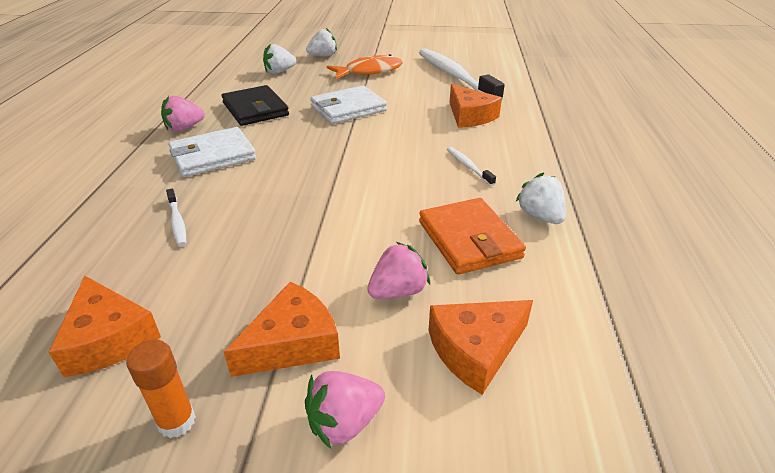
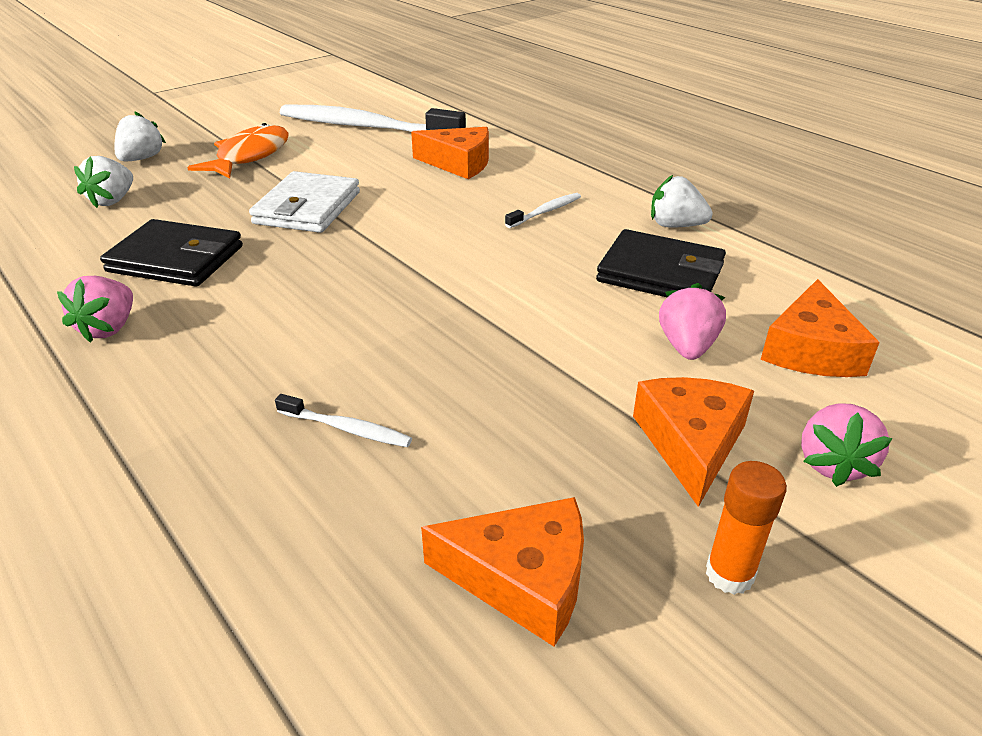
camera: 45 degrees left, 0 degrees up
(213, 156) = (233, 338): white wallet -> none
(468, 166) = (545, 211): white toothbrush -> white toothbrush turned 120 degrees clockwise
(469, 239) = (660, 273): orange wallet -> black wallet

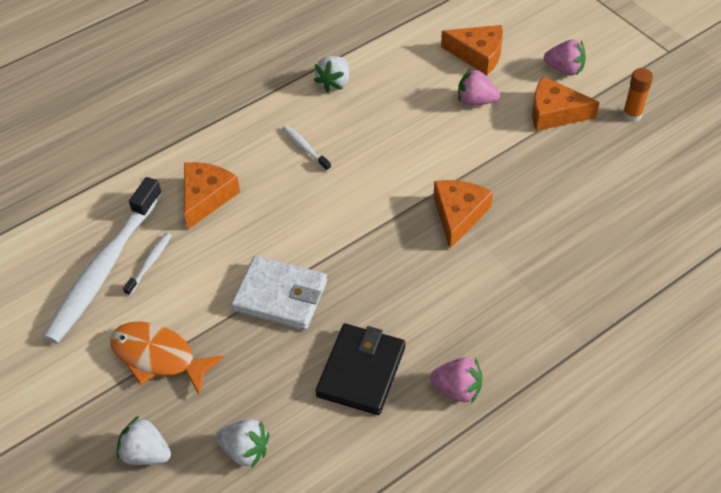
camera: 85 degrees left, 15 degrees up
(347, 428) = (553, 246): white toothbrush -> white toothbrush (150, 263)
(522, 579) = (643, 179): orange cheese -> orange cheese (458, 215)
(660, 273) = (397, 100): black wallet -> none

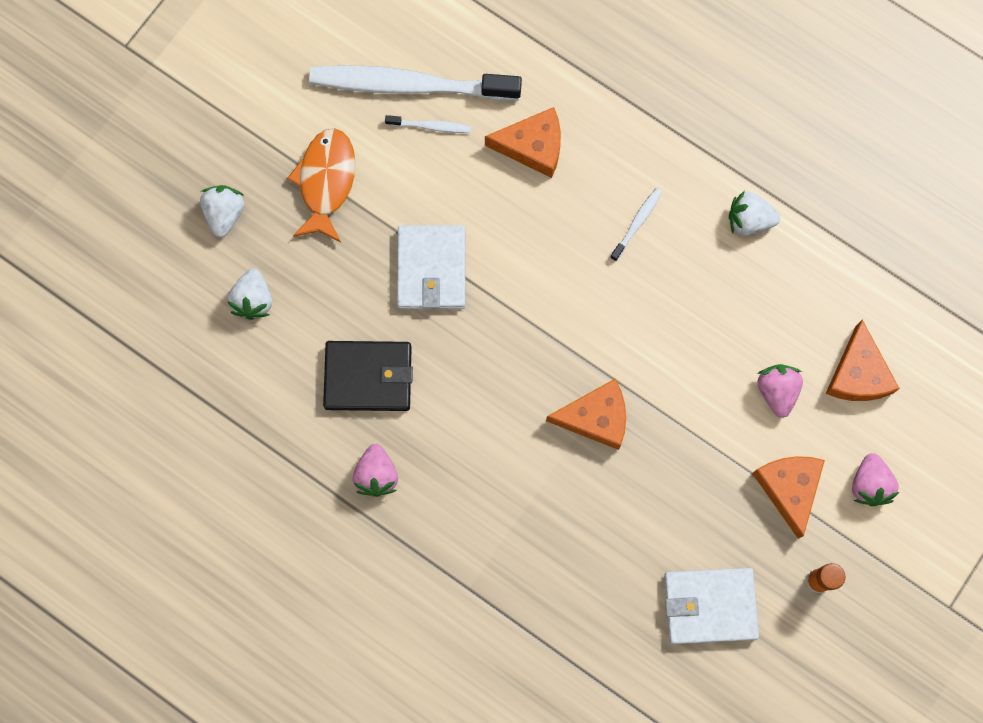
camera: 70 degrees right, 25 degrees up
(638, 182) = (710, 606): none -> white wallet

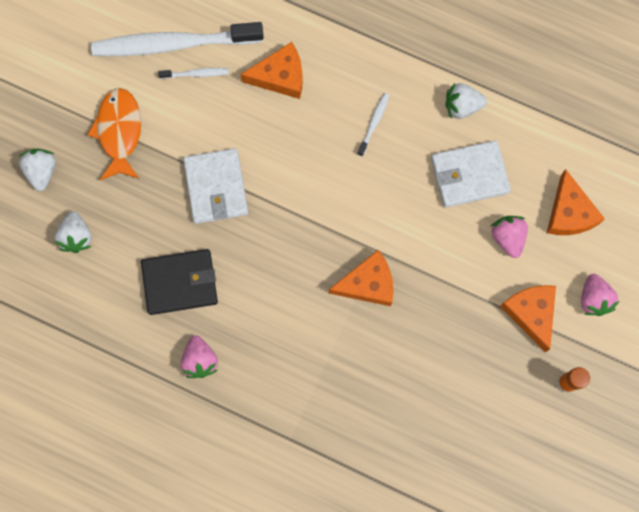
camera: 10 degrees left, 0 degrees up
(710, 606) = (485, 418): white wallet -> white wallet (469, 175)

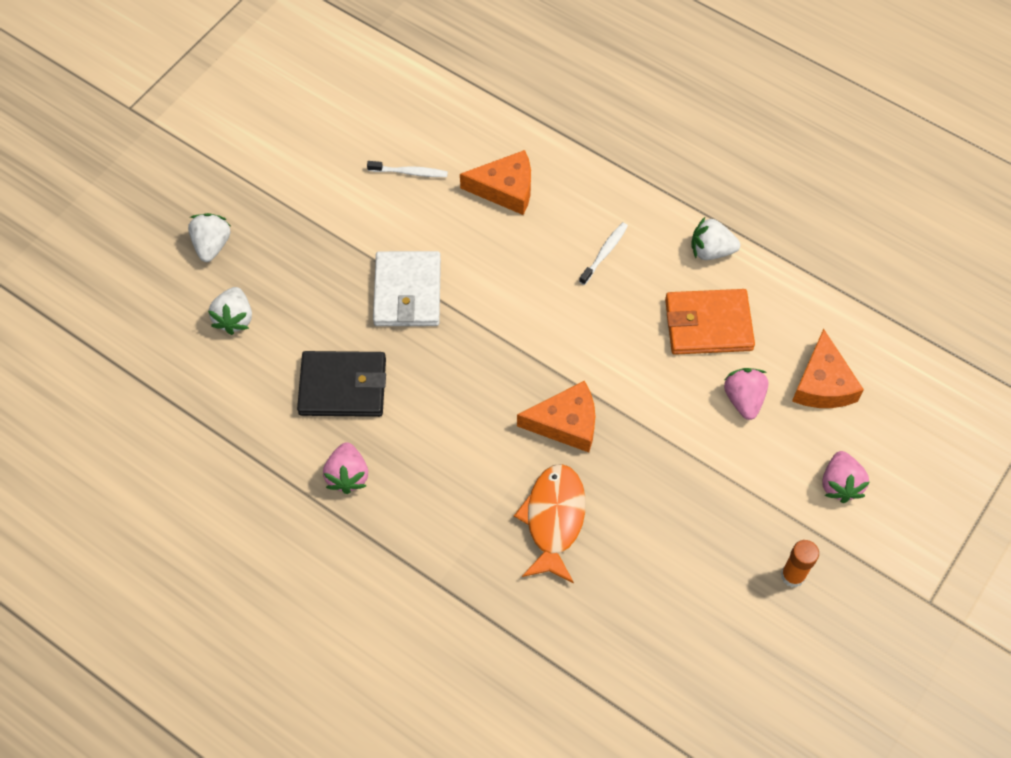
camera: 10 degrees right, 15 degrees down
(119, 132) = (310, 218): orange fish -> orange fish (554, 520)
(173, 44) = (391, 139): white toothbrush -> none
(469, 175) = (708, 324): white wallet -> orange wallet
(531, 313) = (760, 488): orange cheese -> none

